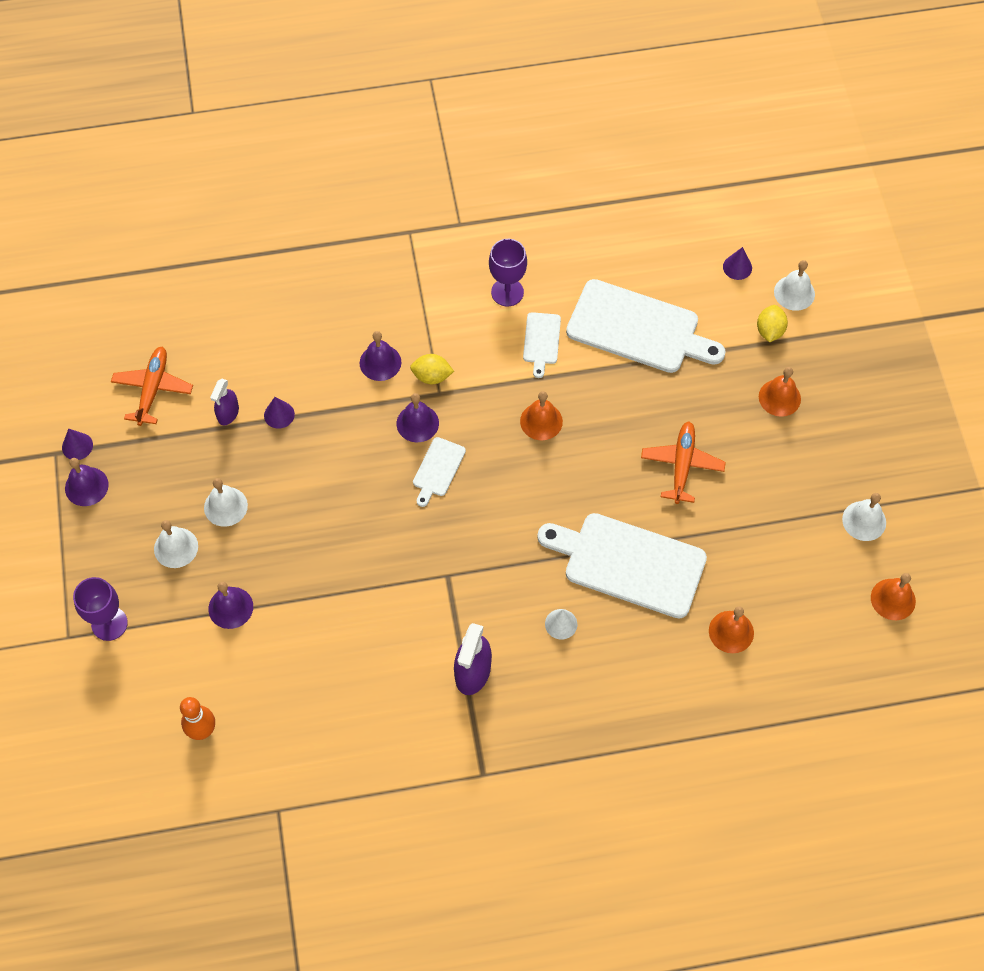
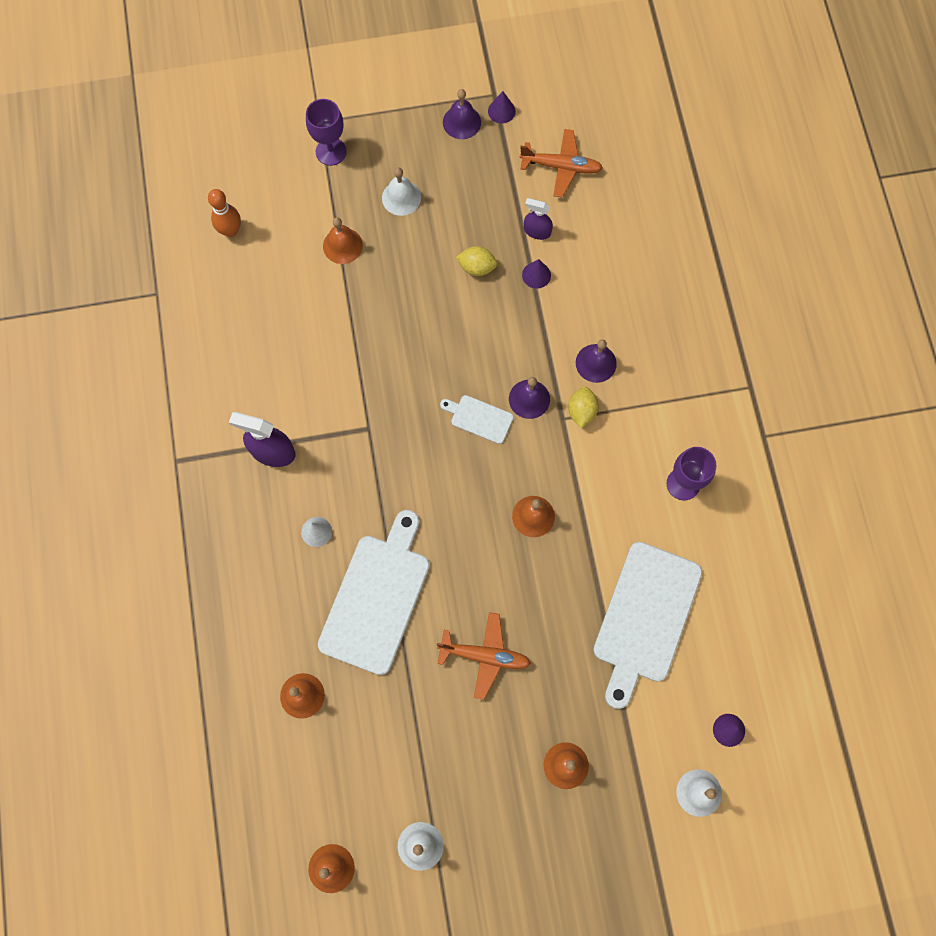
camera: 90 degrees right, 10 degrees up
(225, 506) = (441, 235): white bell -> none
(230, 607) = (342, 245): purple bell -> orange bell
(541, 341) = (626, 518): white cutting board -> none
(769, 331) = (648, 761): yellow lemon -> yellow lemon (477, 267)

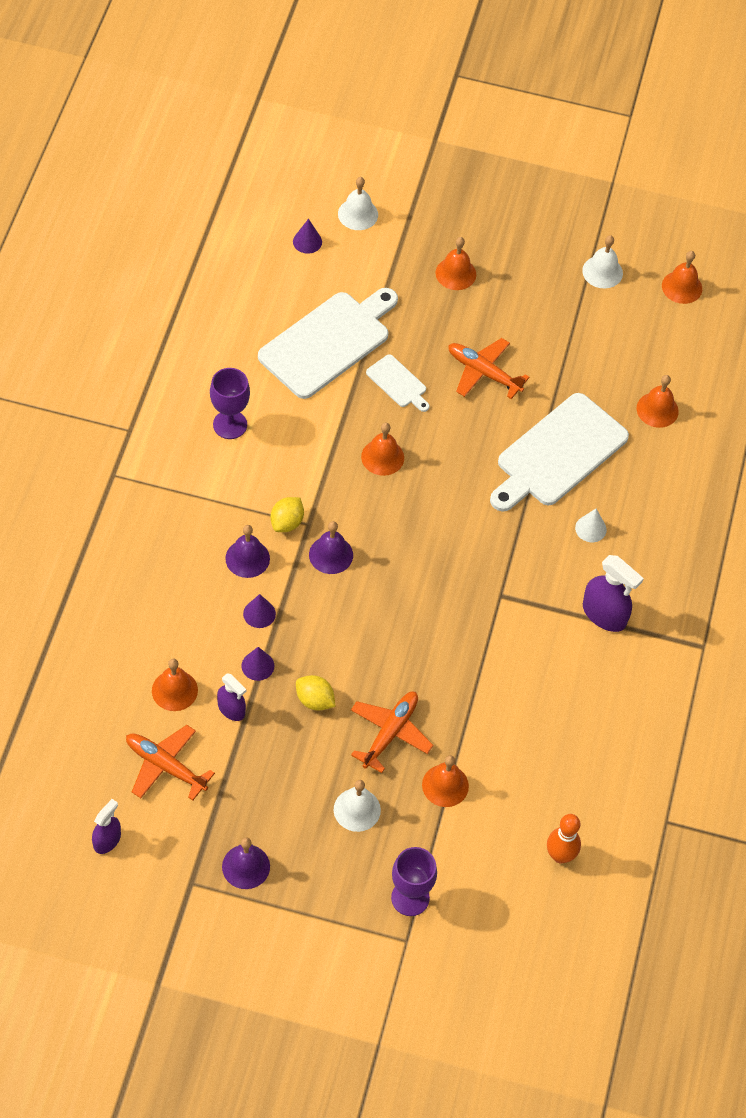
camera: 160 degrees left, 15 degrees down
(405, 267) = (390, 733): none -> orange plane
(479, 418) = (388, 558): white cutting board -> white cutting board (398, 383)
(501, 111) = (194, 859): purple cone -> purple cone (259, 613)
(571, 97) = (107, 840): none -> purple spray bottle
(589, 226) = (174, 690): none -> orange bell

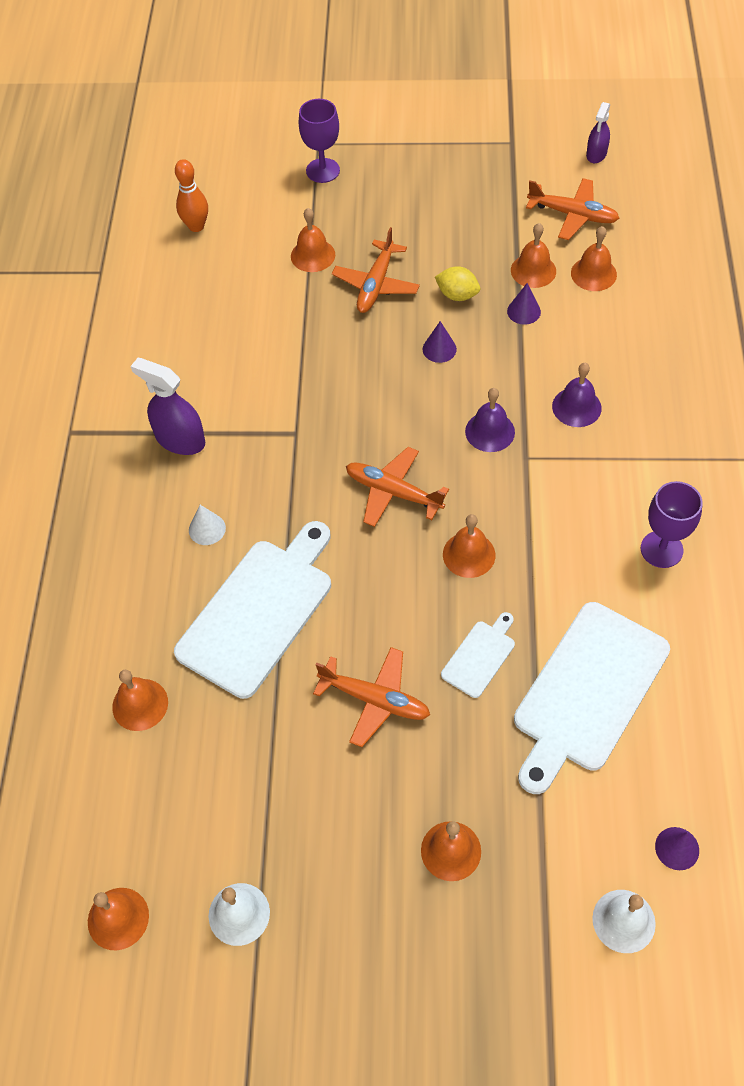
camera: 175 degrees right, 0 degrees up
(231, 709) = (533, 270): purple spray bottle -> orange bell
(246, 866) = (470, 162): purple bell -> none
(259, 613) = (541, 357): purple cone -> purple cone (439, 349)
(287, 522) = (550, 453): yellow lemon -> none
(357, 809) = (388, 220): white bell -> none
(398, 383) = (480, 656): white cutting board -> white cutting board turned 90 degrees clockwise
(429, 521) = (393, 492): none -> orange plane

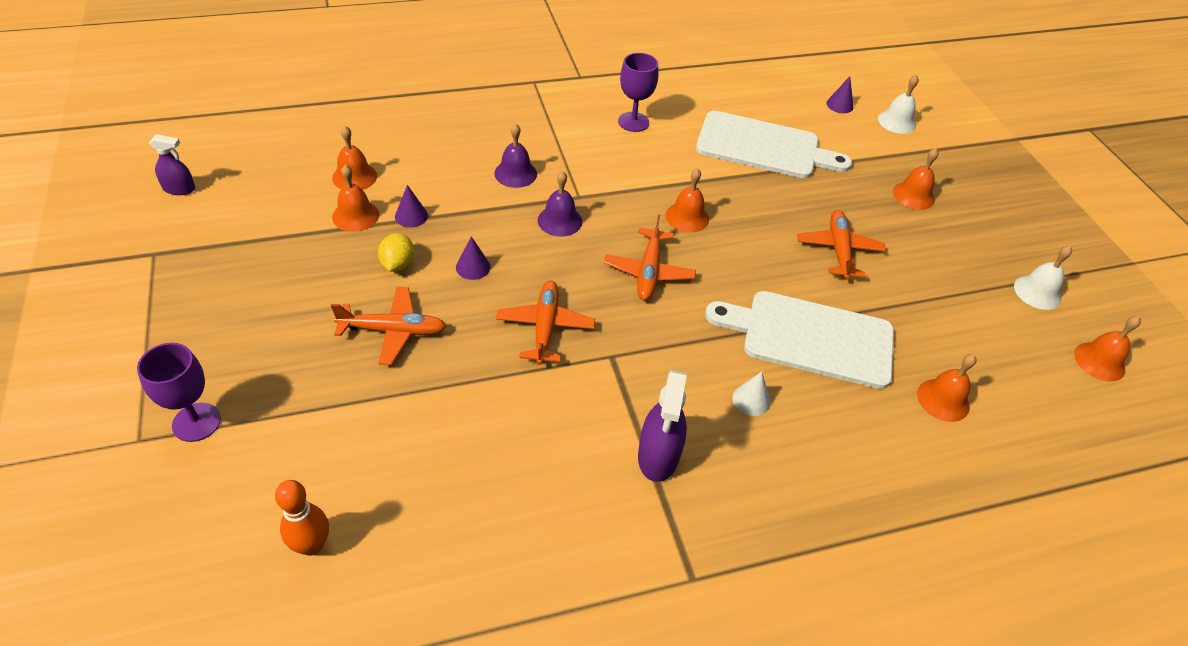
camera: 115 degrees left, 10 degrees down
(313, 255) = (354, 398): orange bell -> none
(480, 656) = (769, 200): white cutting board -> none
(572, 215) = (273, 197): orange plane -> orange plane (545, 327)

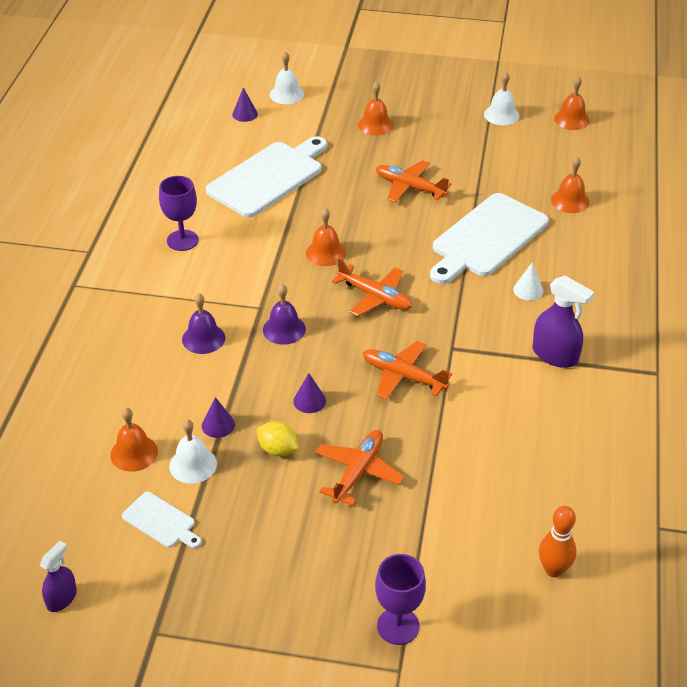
camera: 60 degrees left, 5 degrees down
(281, 217) = (161, 521): none -> white cutting board
(355, 215) = (193, 465): orange bell -> white bell

